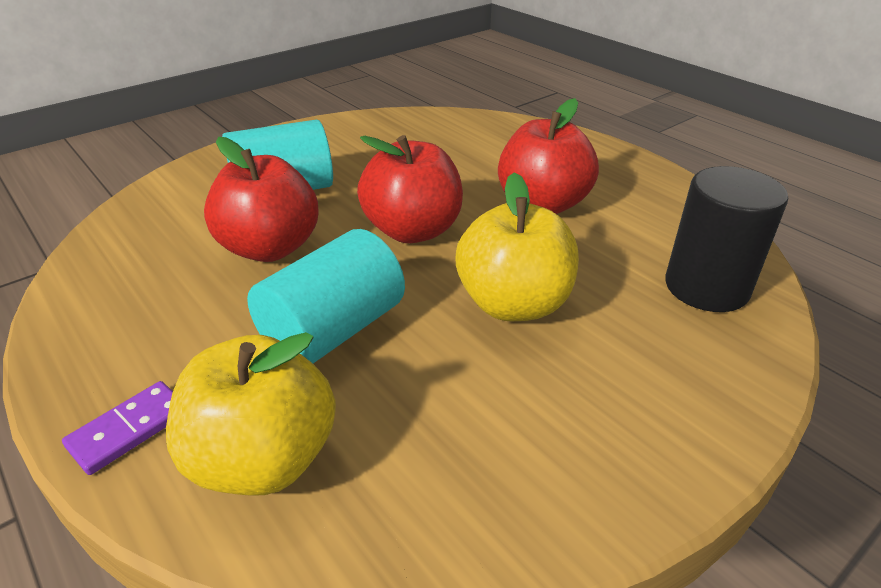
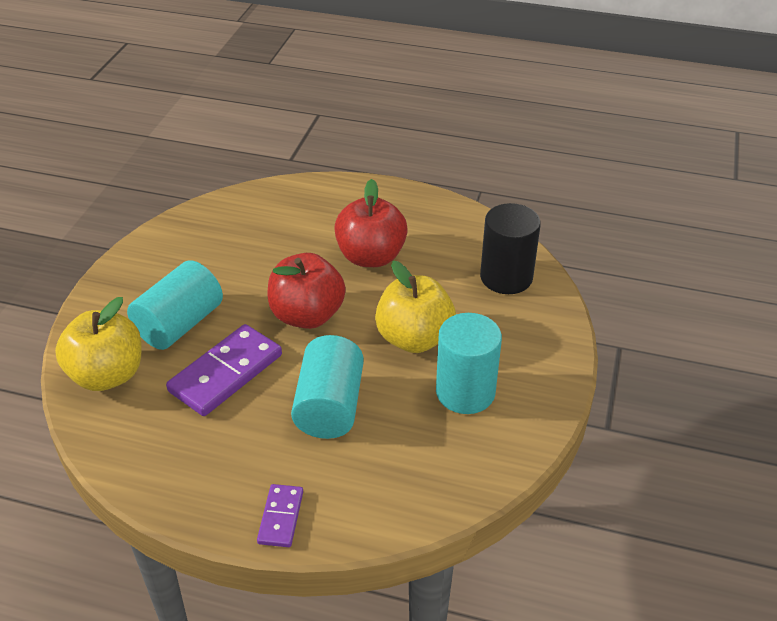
camera: 35 degrees left, 5 degrees up
(263, 459) = (369, 489): yellow apple -> yellow apple (107, 375)
(270, 248) = (226, 373): red apple -> purple domino
(522, 400) = (465, 392): none -> turquoise cylinder

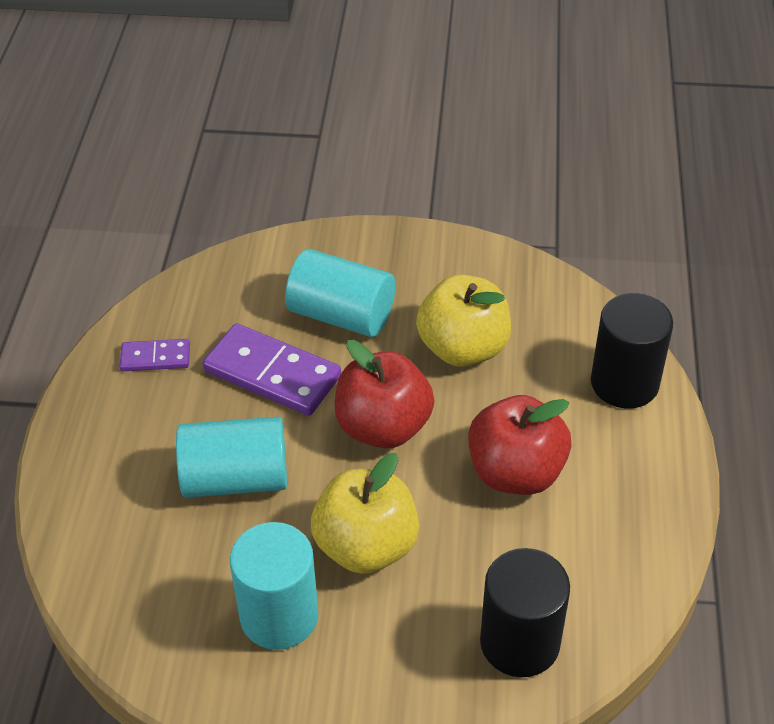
camera: 80 degrees right, 5 degrees up
(107, 375) = (253, 279): yellow apple -> yellow apple (463, 348)
(281, 517) = (75, 467): purple domino -> purple domino (155, 358)
(311, 196) = (624, 383): none -> black cylinder

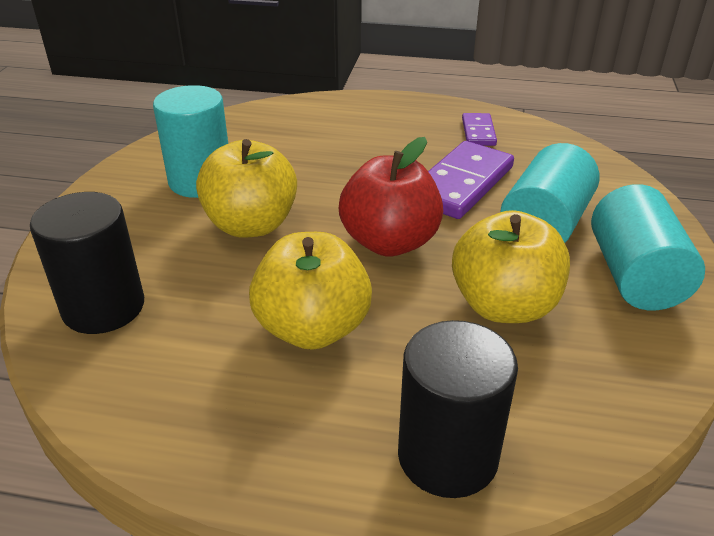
camera: 95 degrees right, 10 degrees down
(235, 478) = (342, 165): turquoise cylinder -> turquoise cylinder (634, 276)
(515, 472) = (312, 328): red apple -> yellow apple

